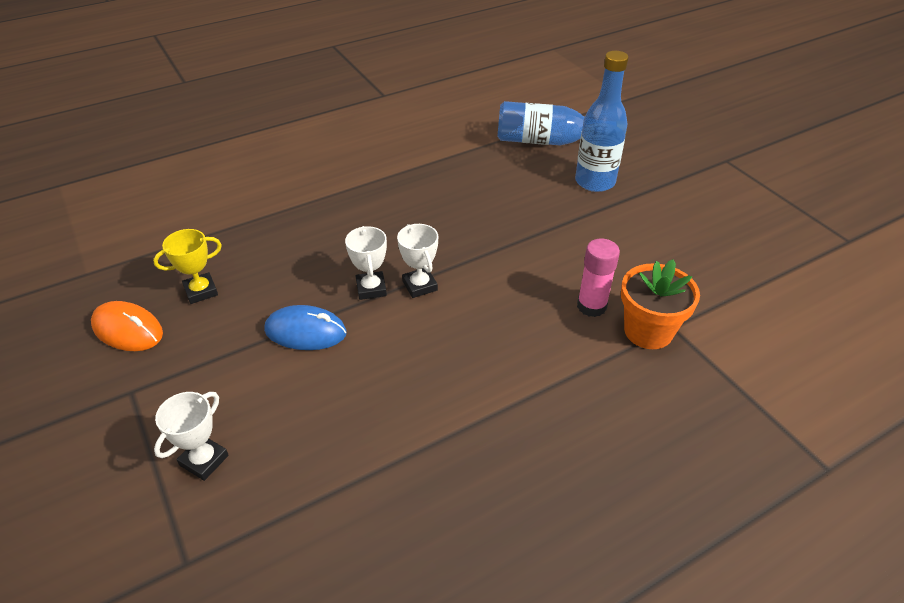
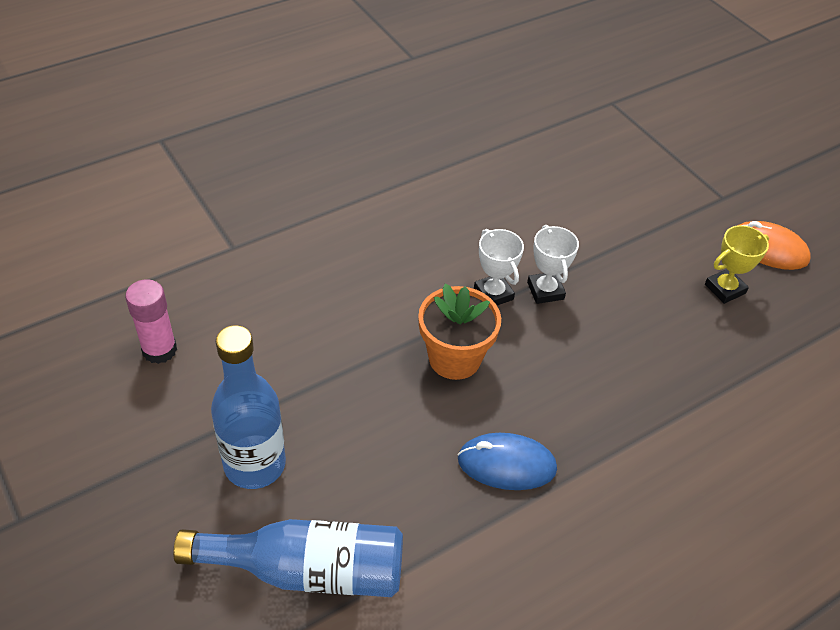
camera: 175 degrees right, 5 degrees up
(204, 460) = (632, 152): white trophy -> none
(305, 331) = (596, 246): blue mouse -> blue mouse (506, 464)
(591, 306) = (309, 269): pink glue stick -> pink glue stick (159, 350)
(648, 331) = (259, 243): orange flower pot -> orange flower pot (454, 358)

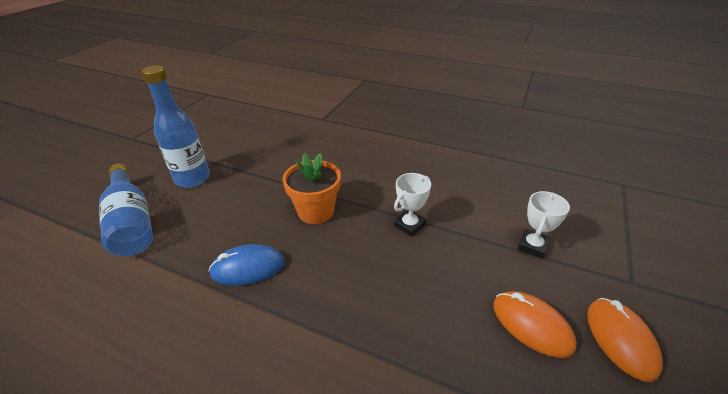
camera: 60 degrees right, 10 degrees down
(159, 350) = (244, 128): pink glue stick -> none
(493, 294) = (382, 205): white trophy -> white trophy (532, 246)
(506, 464) = (248, 268): blue mouse -> blue mouse turned 75 degrees counterclockwise
(724, 289) = (531, 325): yellow trophy -> orange mouse

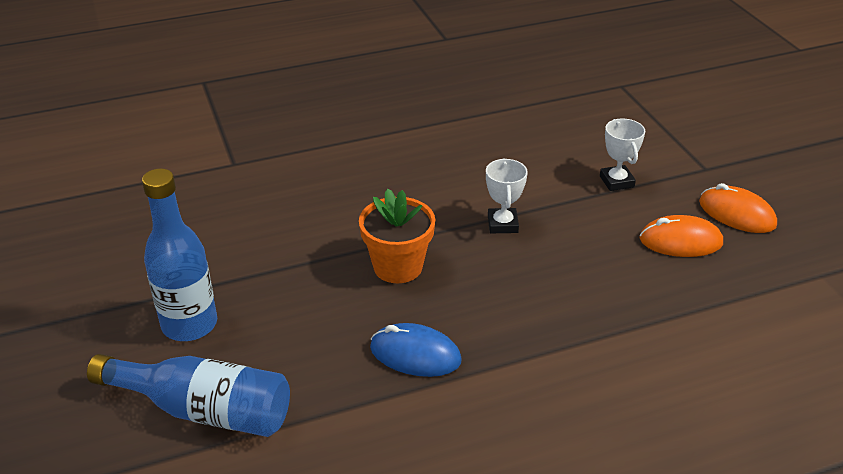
camera: 45 degrees left, 0 degrees up
(248, 268) = (415, 354): blue mouse -> blue mouse turned 75 degrees clockwise

